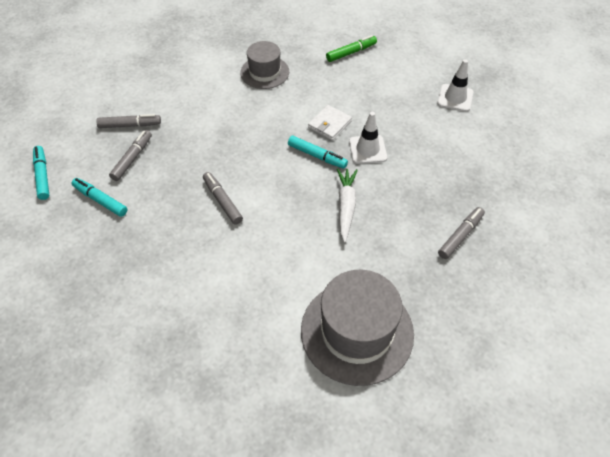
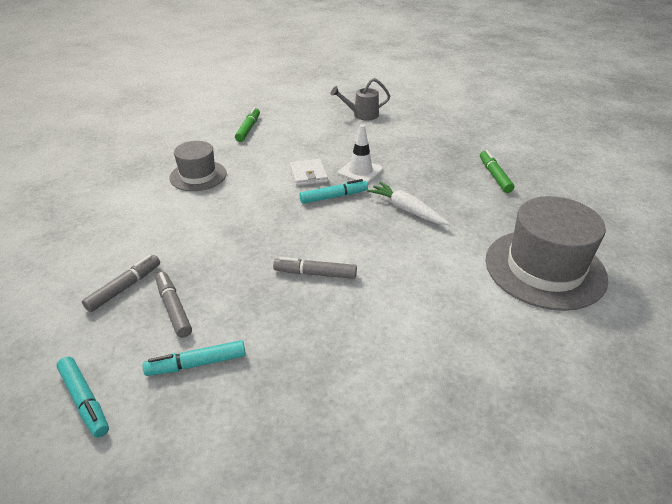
camera: 50 degrees left, 15 degrees down
(42, 176) = (85, 401): turquoise marker -> turquoise marker turned 150 degrees counterclockwise
(455, 98) = (362, 115): white traffic cone -> grey watering can
(460, 236) = (494, 176): grey marker -> green marker

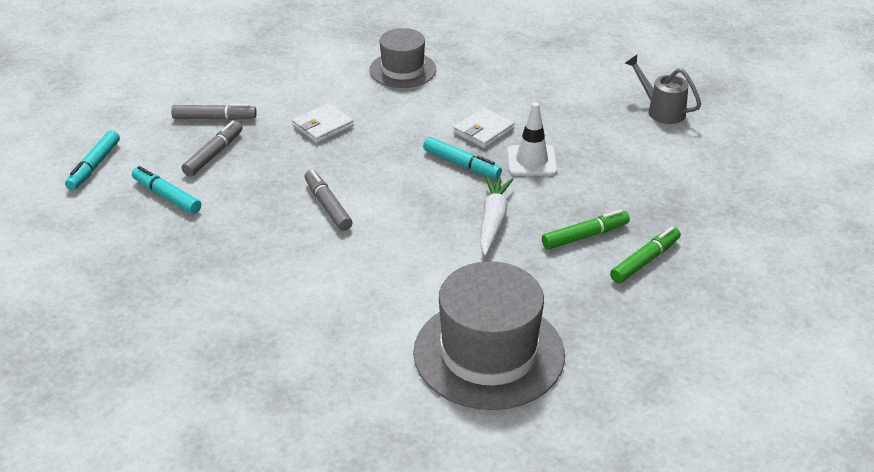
camera: 55 degrees right, 0 degrees up
(214, 236) = (323, 126): none -> white wallet
(248, 129) = (524, 54): green marker -> green marker (585, 236)

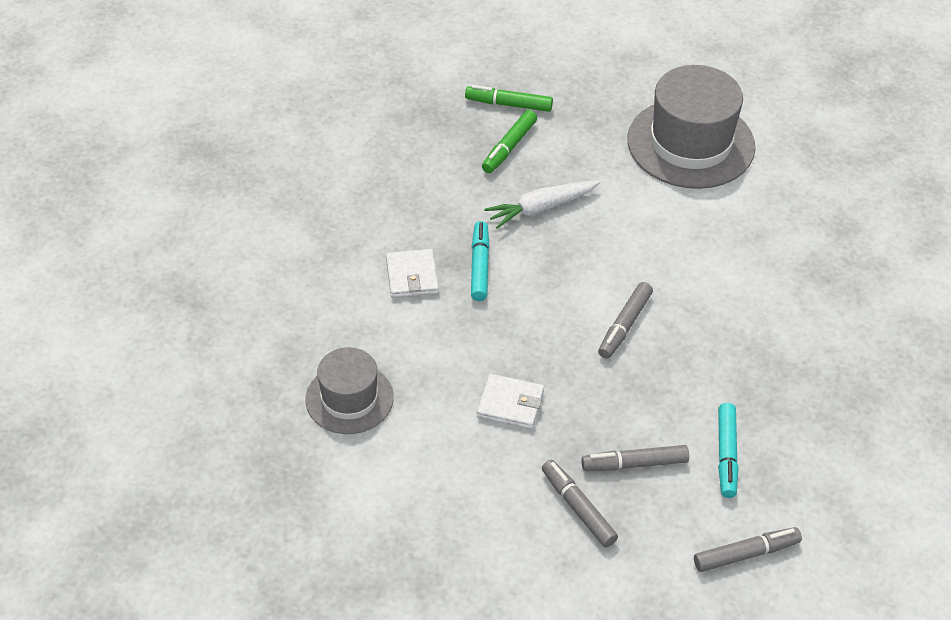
camera: 125 degrees left, 10 degrees up
(94, 166) = (746, 554): turquoise marker -> grey marker
(483, 131) = (412, 276): white wallet -> white wallet turned 75 degrees clockwise
(531, 161) = (432, 222): white traffic cone -> none
(585, 236) = (509, 147): green marker -> green marker turned 90 degrees counterclockwise
(661, 110) = (272, 169): grey watering can -> none

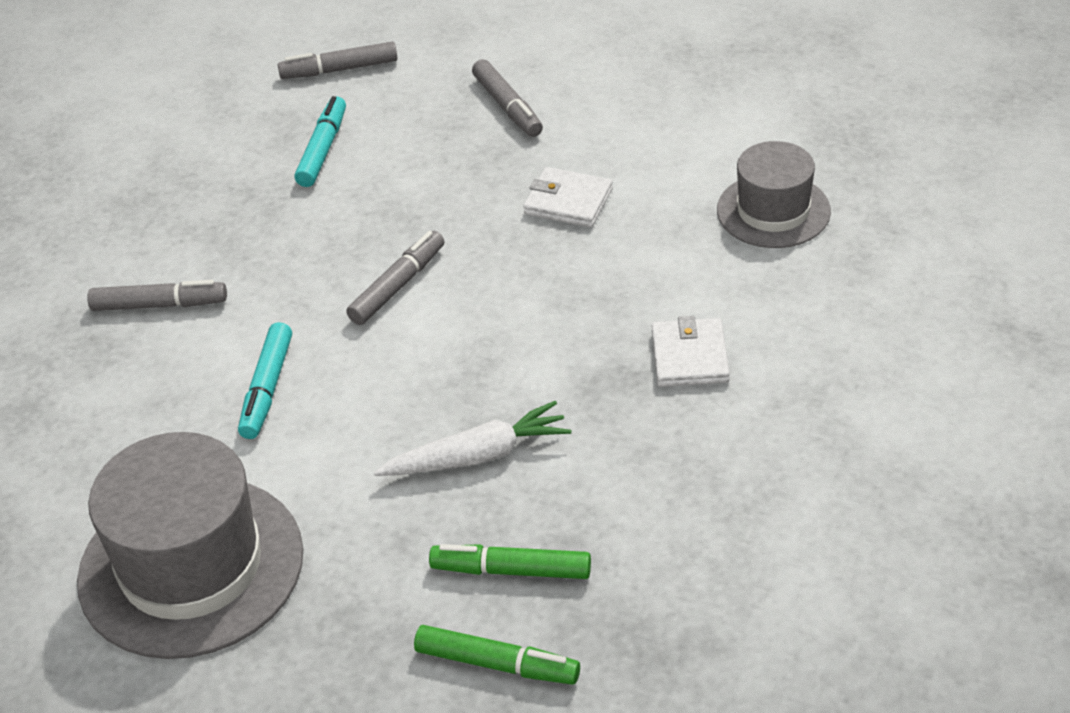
camera: 170 degrees left, 5 degrees down
(480, 266) = (587, 369): turquoise marker -> turquoise marker (267, 389)
(509, 147) = (511, 570): green marker -> green marker turned 120 degrees counterclockwise
(634, 464) = (432, 143): grey marker -> grey marker (159, 305)

